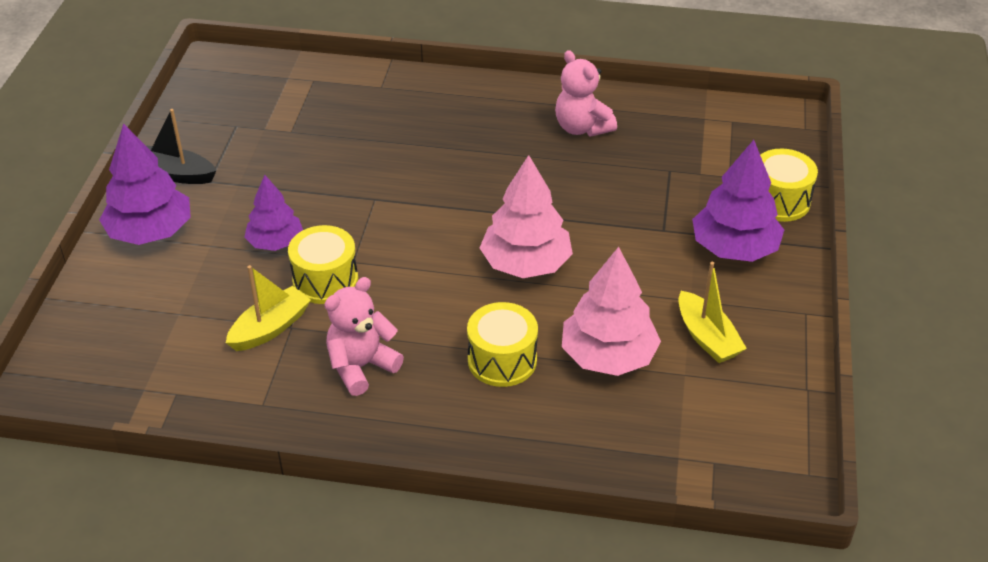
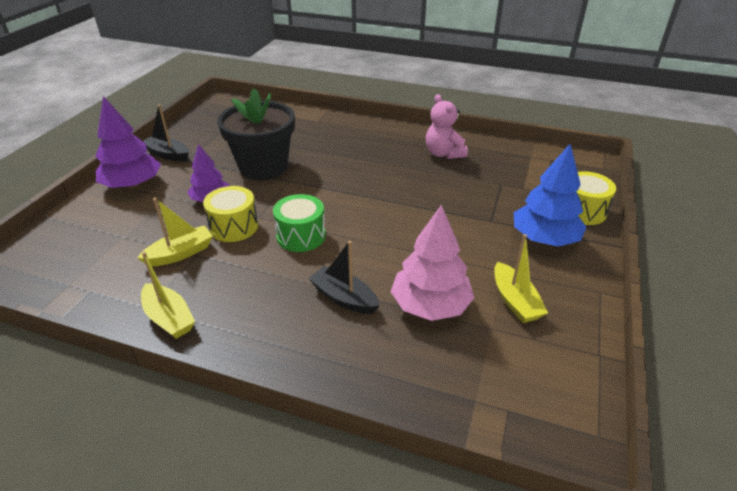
camera: 10 degrees right, 5 degrees down
(296, 414) = (169, 318): none -> yellow boat
(329, 180) = (263, 167): none -> black flower pot
(361, 366) = (234, 289): pink teddy bear -> none
(420, 283) = (301, 236): none -> green drum
(502, 360) = (344, 298): yellow drum -> black boat
(526, 264) = (382, 232): pink tree -> none
(734, 248) = (544, 238): purple tree -> blue tree

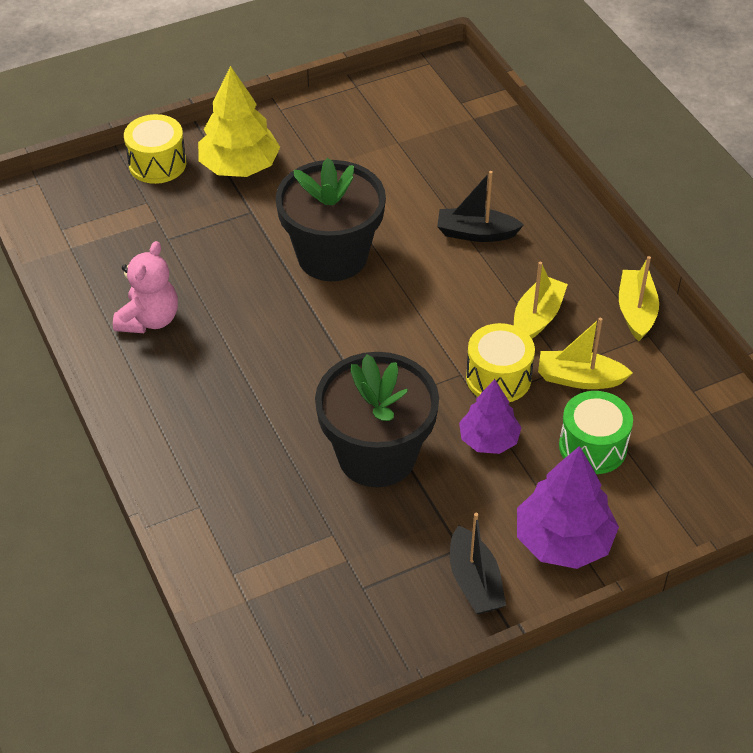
camera: 135 degrees left, 10 degrees up
(301, 236) = (444, 318): green drum -> green drum (593, 446)
(344, 298) = (476, 233): black boat -> black boat turned 105 degrees clockwise
(410, 227) = (332, 256): none -> black flower pot
(430, 305) = (418, 183): pink tree -> none
(515, 301) = (351, 145): yellow boat -> yellow boat (537, 318)
(544, 238) = (239, 166): blue tree -> yellow tree

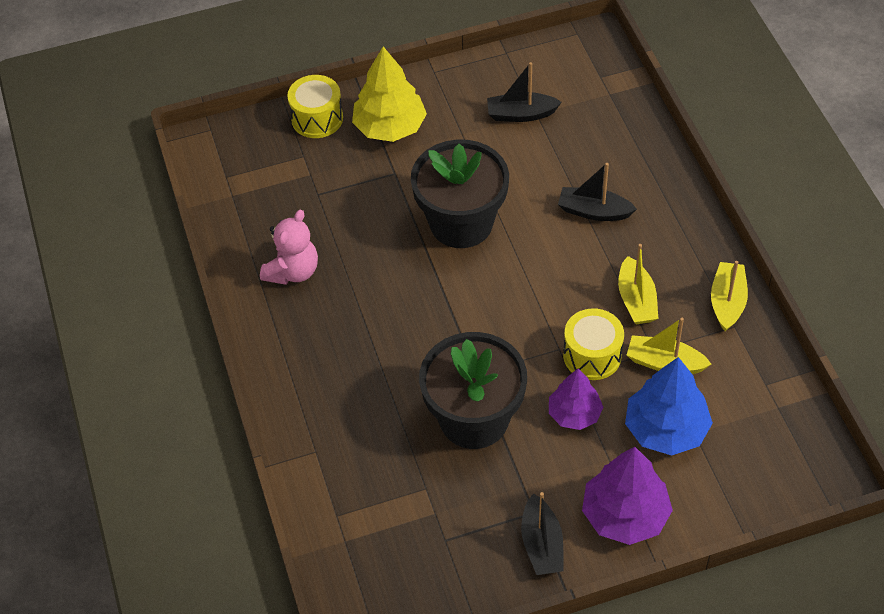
camera: 10 degrees right, 5 degrees up
(381, 144) = (521, 114): none -> black boat
(537, 318) = (636, 300): yellow boat -> yellow boat turned 135 degrees clockwise
(593, 446) = (665, 429): green drum -> blue tree

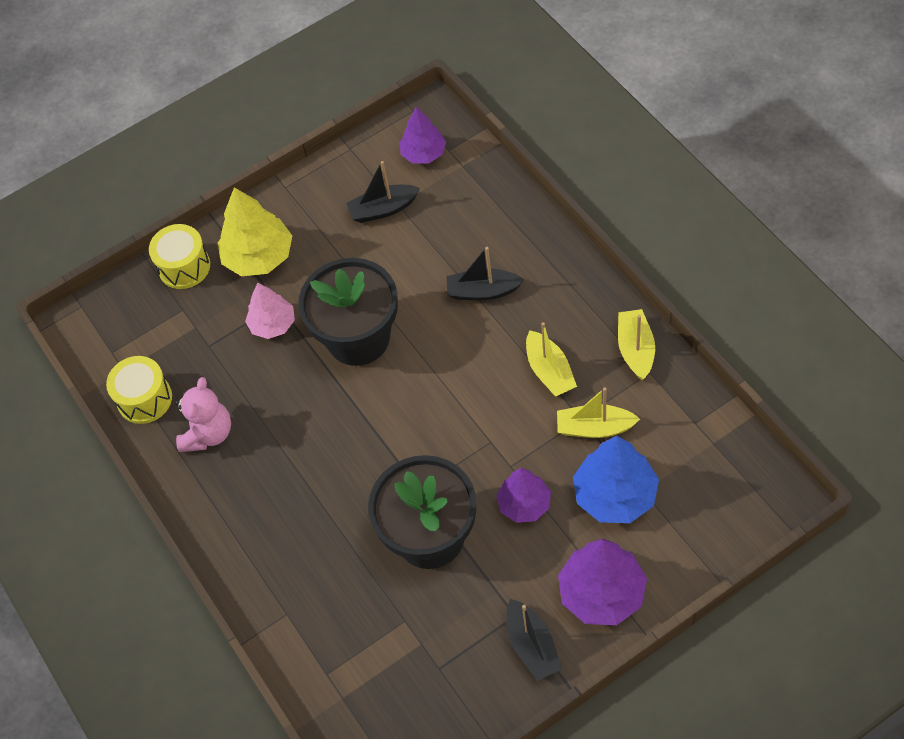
camera: 10 degrees left, 5 degrees up
(384, 190) = (273, 324): none -> pink tree
(575, 74) = (423, 153): none -> purple tree
(592, 355) = (524, 439): yellow drum -> yellow drum (144, 399)

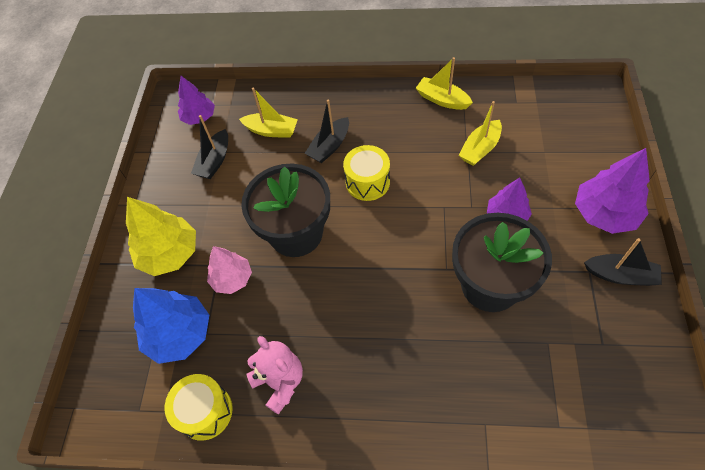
camera: 55 degrees left, 0 degrees up
(184, 266) = (123, 307): yellow drum -> yellow drum (367, 182)
(549, 371) = (419, 147): yellow boat -> yellow boat (271, 131)
(615, 495) = (536, 166): blue tree -> blue tree (179, 334)

